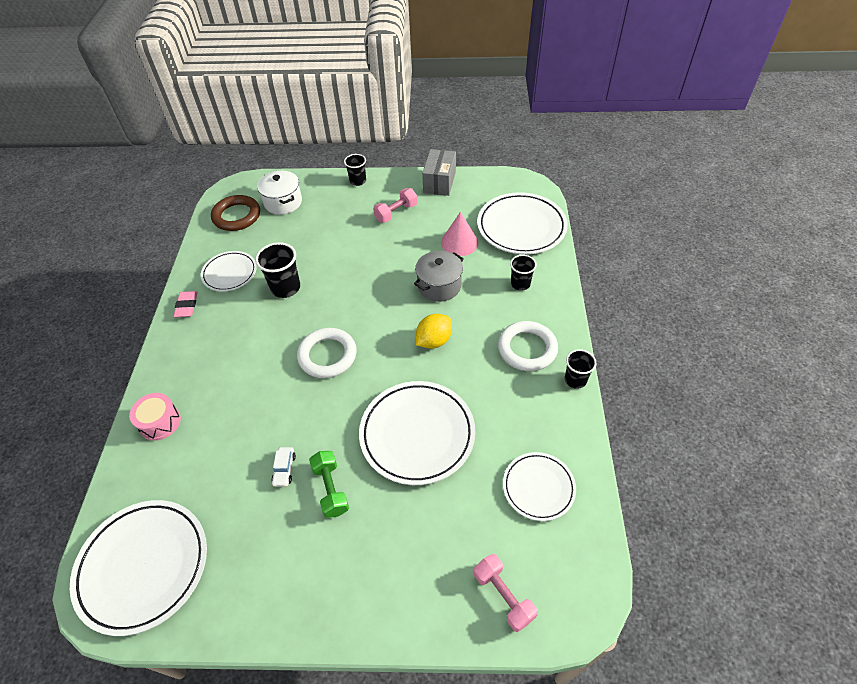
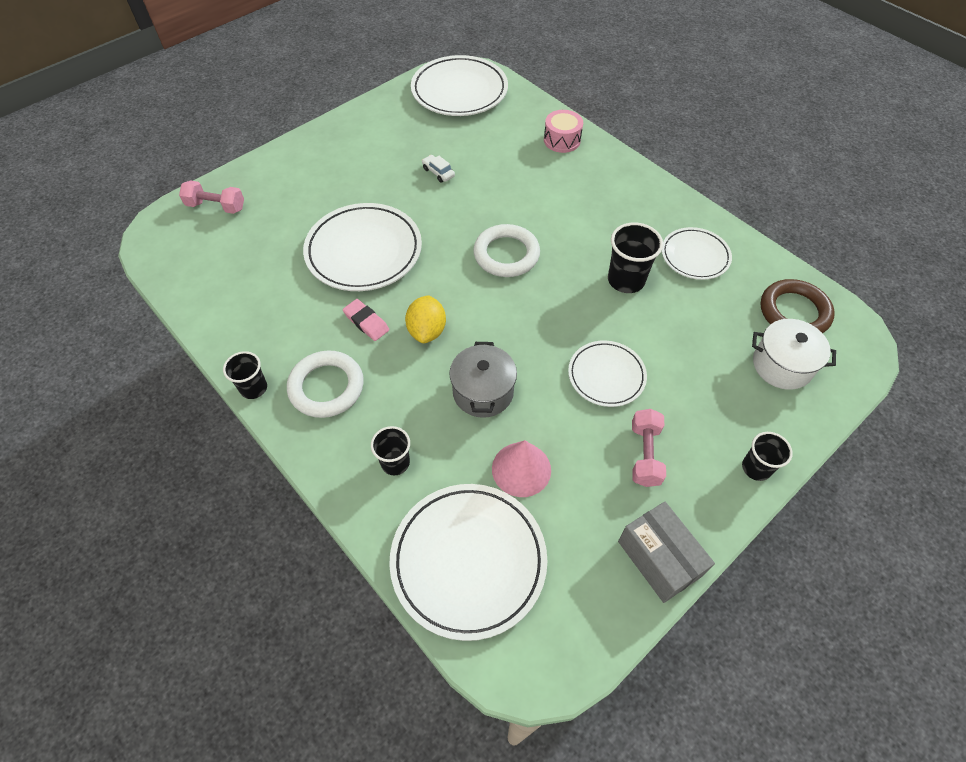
camera: 135 degrees right, 5 degrees up
(187, 306) = (679, 208): pink eraser -> pink eraser (366, 322)
(331, 489) = (392, 183): green dumbbell -> none
(538, 487) = (232, 279): white plate -> white plate (606, 375)

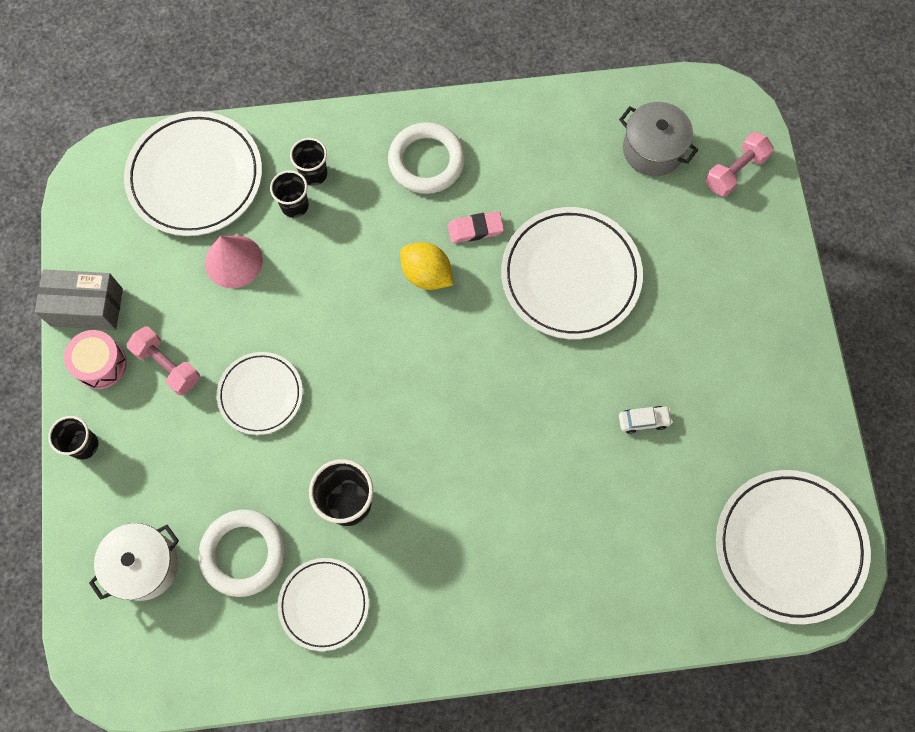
camera: 125 degrees right, 15 degrees up
(254, 388) = (467, 107): black cup -> black cup (295, 205)
(483, 392) = (326, 279): grey pot -> grey pot (652, 150)
(506, 254) = (468, 409): white ring -> white ring (243, 553)
(562, 140) = (606, 606): pink drum -> pink drum (100, 364)
(794, 312) = (183, 640): brown ring -> none

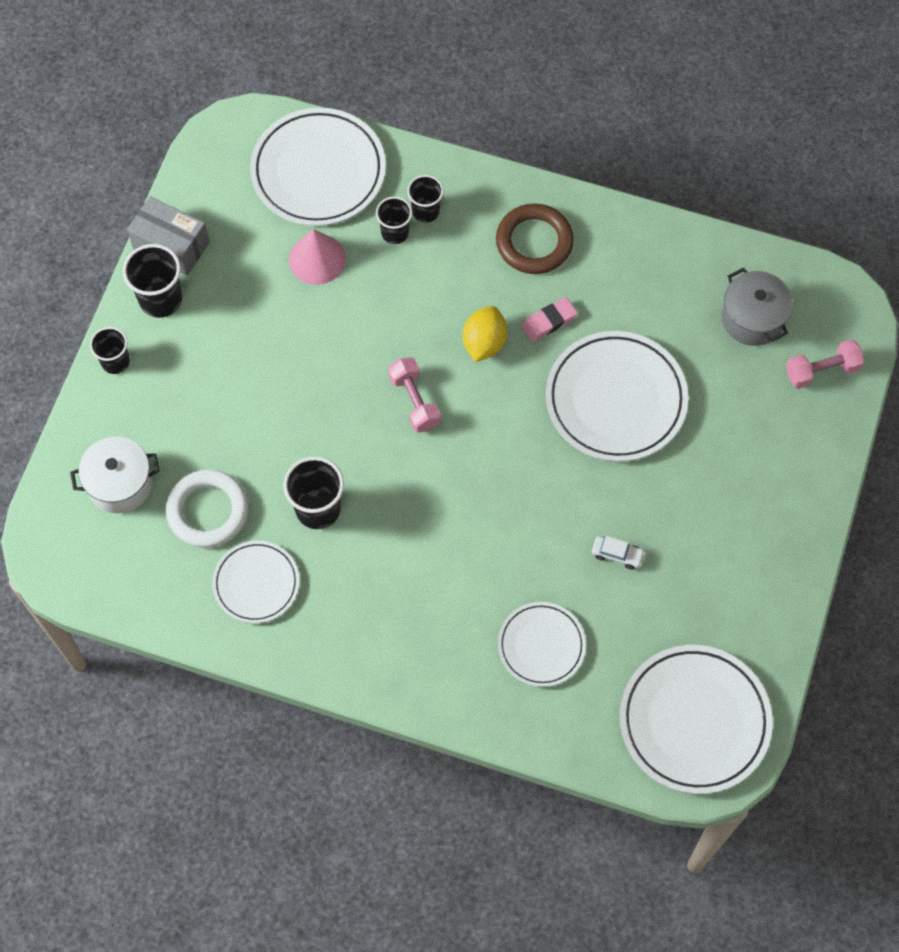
camera: 25 degrees right, 5 degrees down
(100, 364) = (160, 299): pink drum -> black cup
(167, 365) = (217, 325): pink dumbbell -> pink dumbbell (414, 401)
(260, 394) = (286, 384): white plate -> white plate (541, 645)
(426, 161) = (534, 242): white ring -> brown ring
(426, 274) = (484, 343): yellow lemon -> yellow lemon turned 45 degrees clockwise
(475, 229) = (549, 321): pink eraser -> pink eraser turned 45 degrees counterclockwise

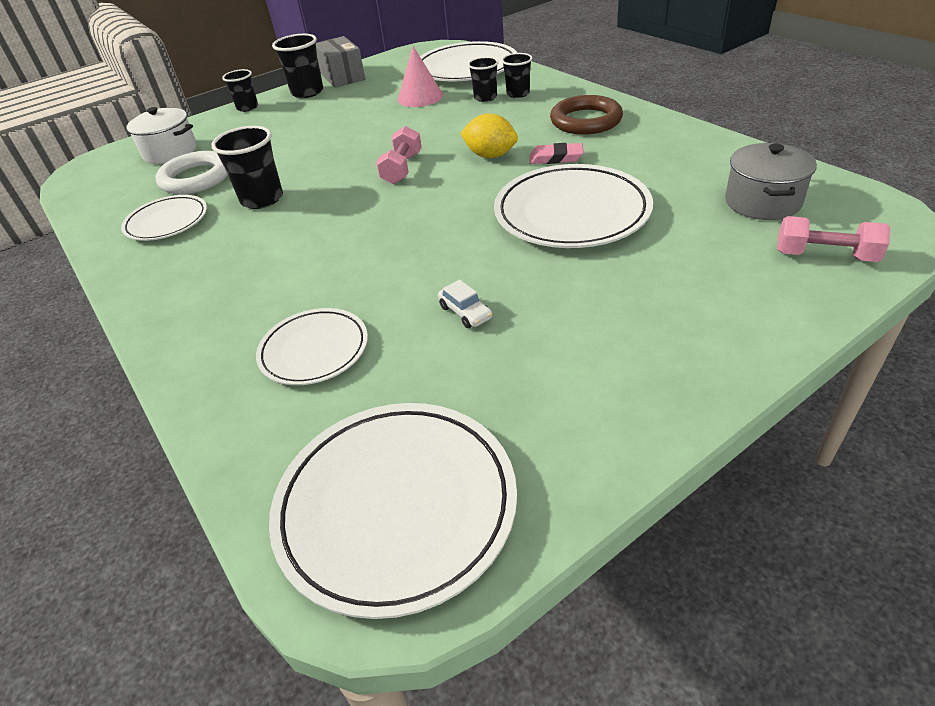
camera: 40 degrees right, 25 degrees down
(484, 343) = (490, 155): yellow lemon -> yellow lemon turned 60 degrees clockwise

